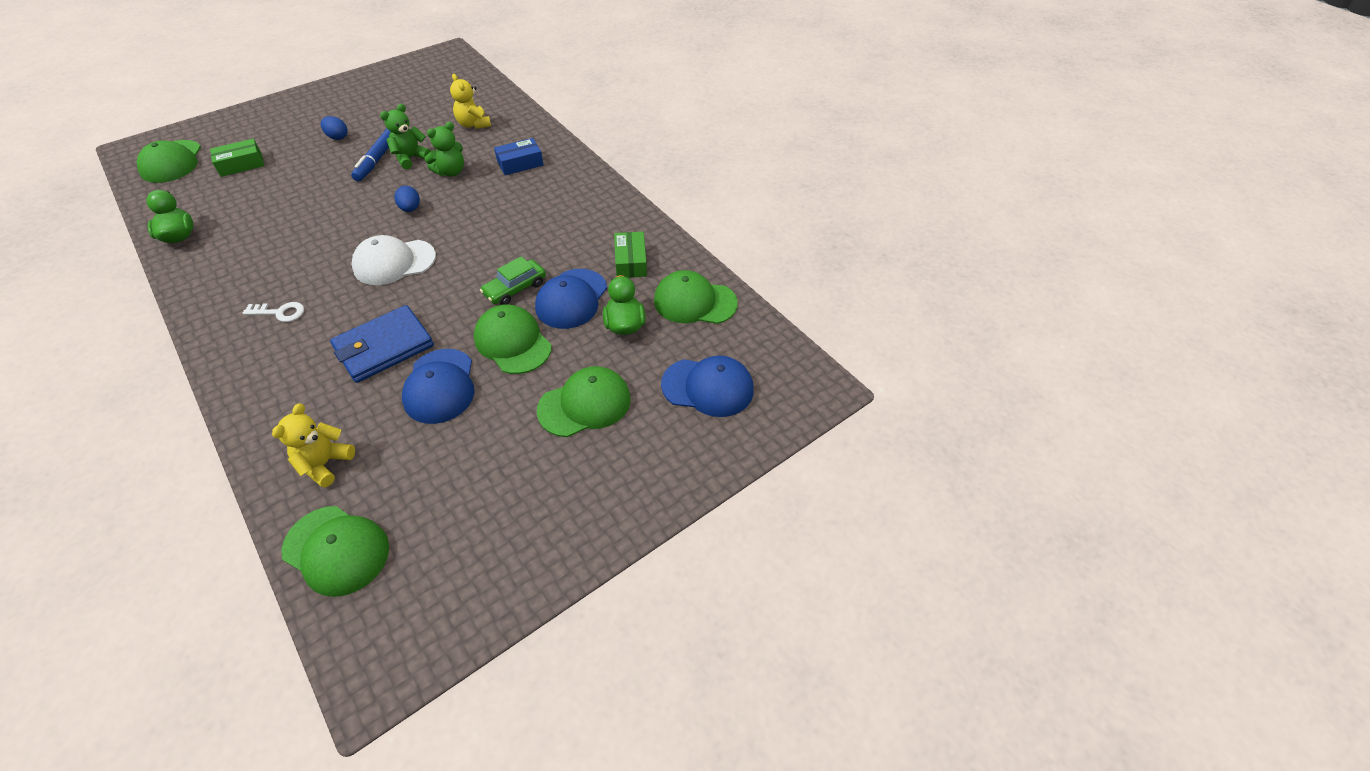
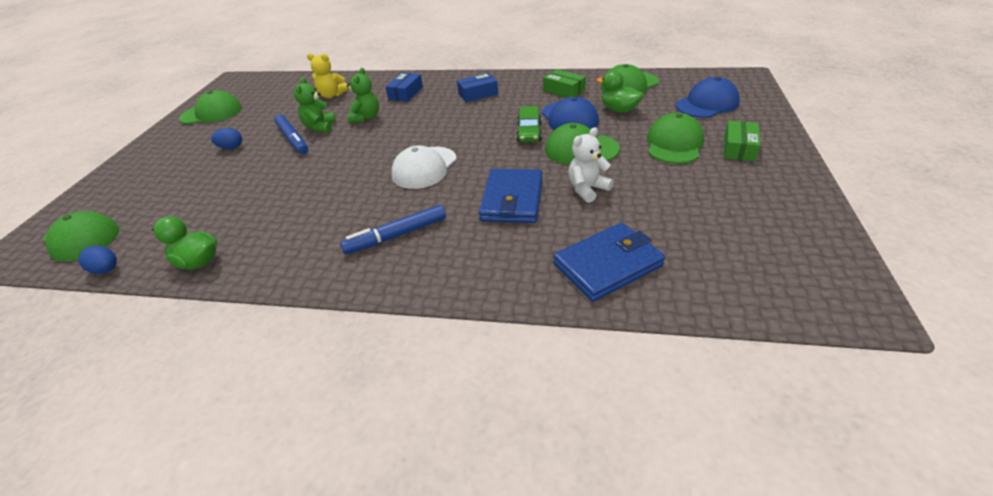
camera: 40 degrees left, 10 degrees down
(241, 164) = (168, 201): green box -> green box (739, 148)
(280, 312) = (396, 236): white key -> blue marker
(325, 464) = (608, 265): yellow teddy bear -> blue wallet
(336, 550) = (711, 287): green cap -> green cap (211, 113)
(410, 209) = (376, 144): blue egg -> blue egg (106, 270)
(440, 386) = (587, 189): blue cap -> white teddy bear
(564, 208) = (478, 94): none -> blue box

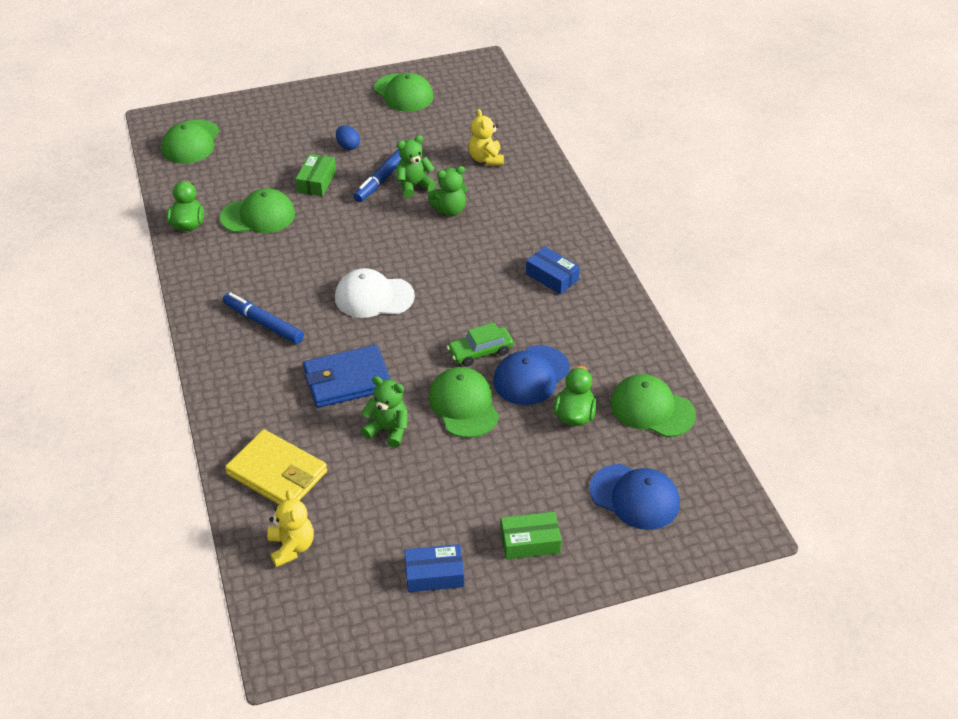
camera: 60 degrees right, 5 degrees up
(106, 270) = (162, 182): blue egg -> none
(405, 93) = (521, 215): blue box -> blue box (434, 574)
(564, 90) = (601, 351): green box -> green box (316, 181)
(587, 189) = (388, 430): white teddy bear -> green teddy bear
(608, 265) = (277, 473): blue wallet -> yellow wallet
(674, 144) = (513, 482): green cap -> green cap (258, 216)
(713, 274) = (291, 547): none -> yellow teddy bear

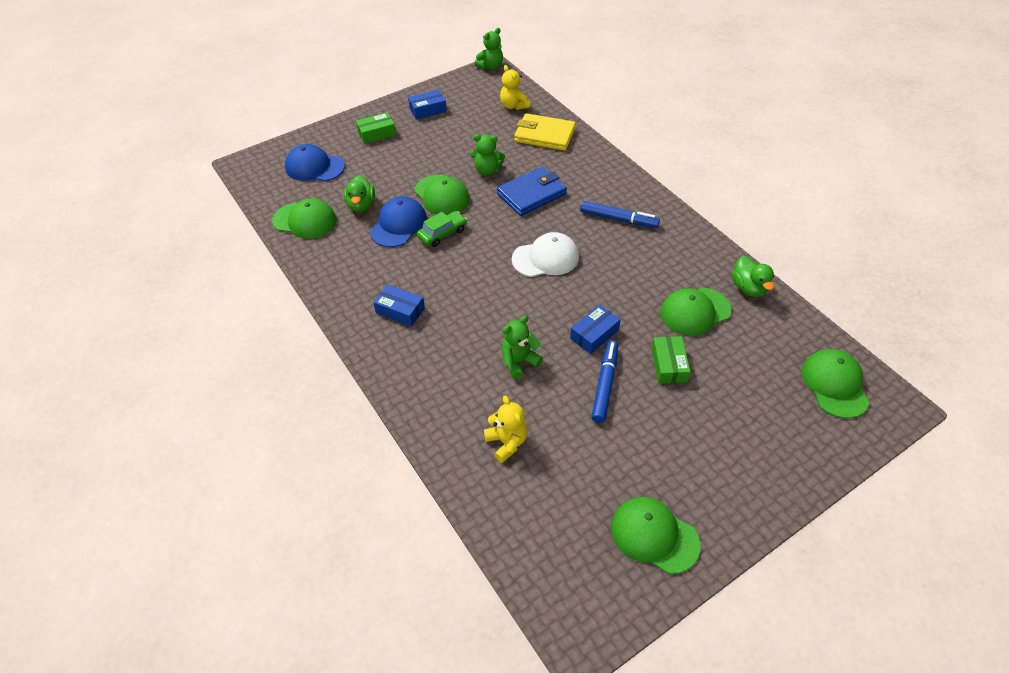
camera: 165 degrees right, 5 degrees up
(348, 146) = (667, 422): blue egg -> none
(367, 217) = (594, 334): none -> blue box
(414, 186) = (568, 383): green teddy bear -> green teddy bear (490, 66)

